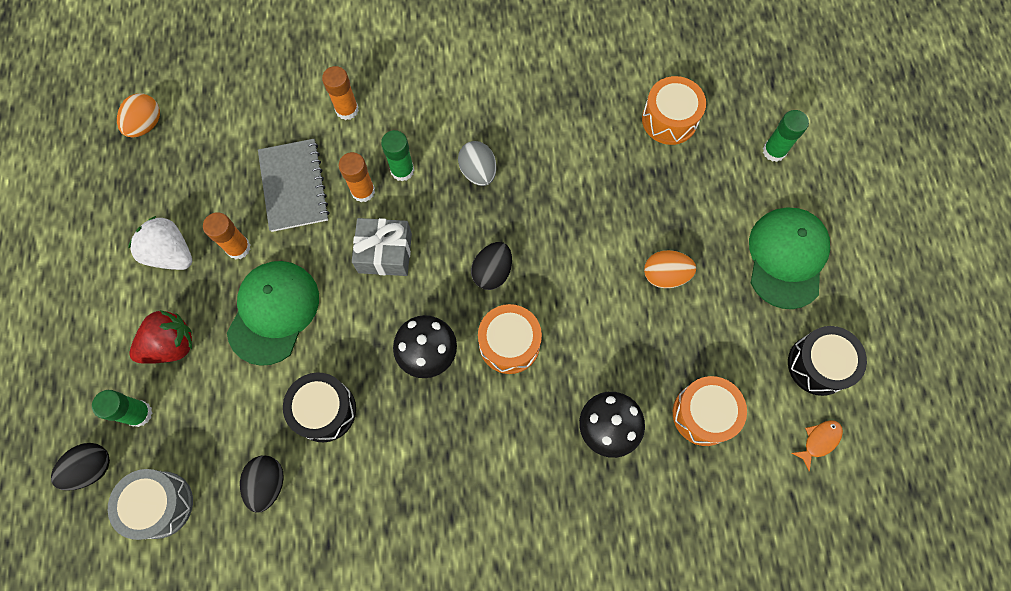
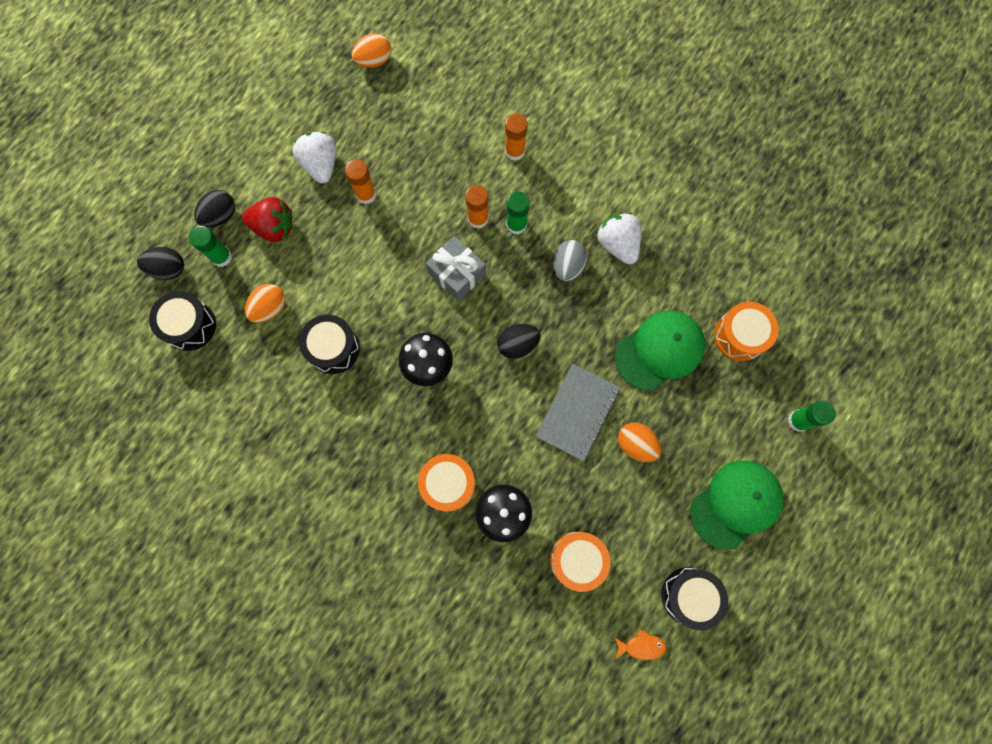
camera: 40 degrees right, 5 degrees up
(160, 504) = (190, 325): grey drum -> black drum
(230, 423) = (270, 308): none -> orange egg
(267, 484) = (262, 366): black egg -> black egg (220, 215)
(273, 312) = (353, 256): green cap -> green cap (659, 350)
(294, 186) = (435, 179): grey notebook -> grey notebook (577, 412)
(505, 121) = (618, 244): none -> white strawberry
(509, 344) = (487, 403): orange drum -> orange drum (448, 484)

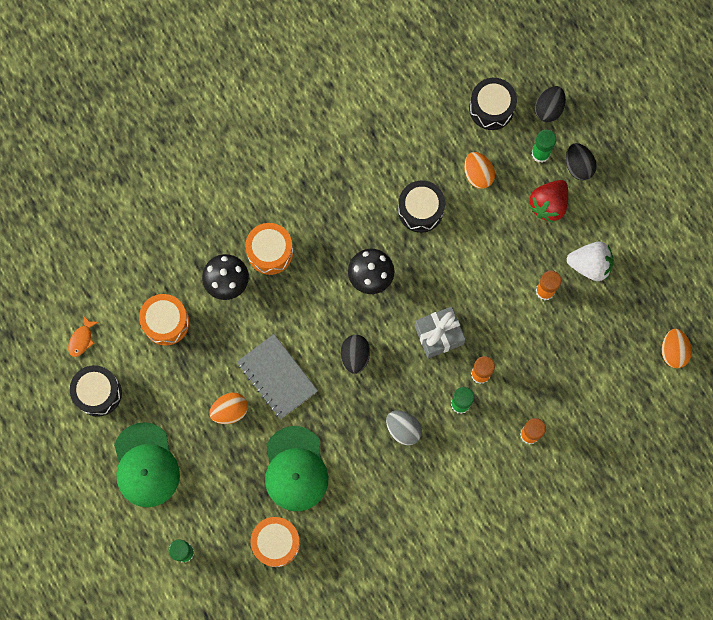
camera: 115 degrees right, 0 degrees up
(618, 244) = (403, 481): white strawberry -> none

